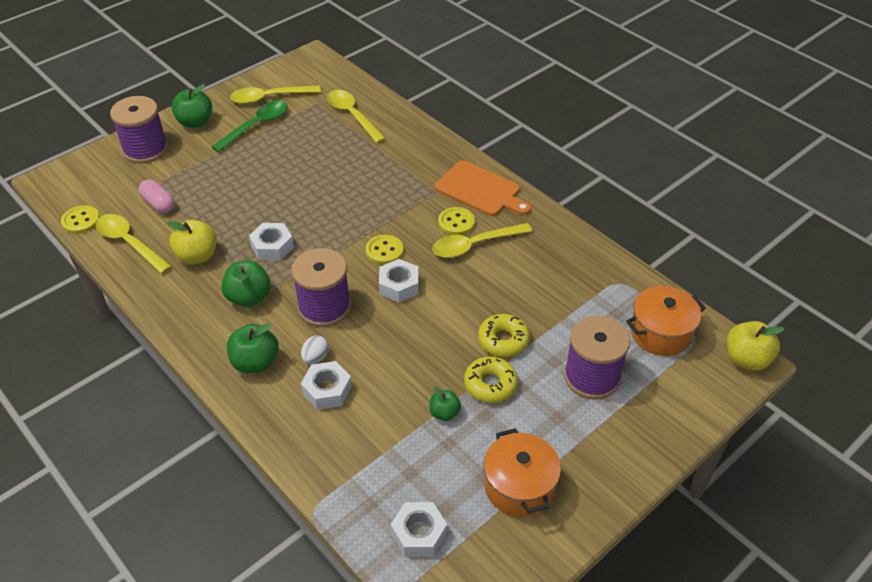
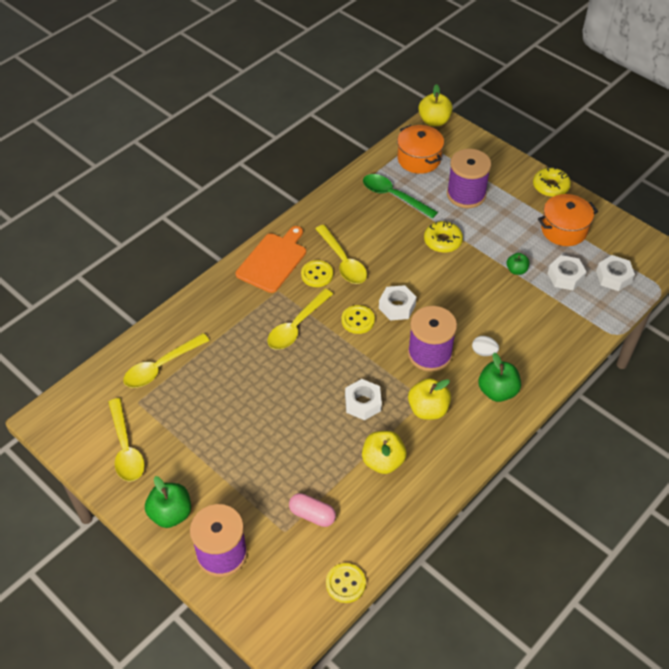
camera: 95 degrees left, 5 degrees up
(129, 243) = (373, 526): yellow spoon -> yellow spoon (296, 326)
(158, 204) = (312, 515): pink capsule -> pink capsule turned 75 degrees clockwise
(249, 297) = (428, 409): green apple -> yellow apple
(256, 126) = (178, 451): green spoon -> green spoon (394, 196)
(327, 390) = (513, 340): white nut -> white nut (565, 277)
(490, 384) = (485, 247): yellow donut -> yellow donut (550, 186)

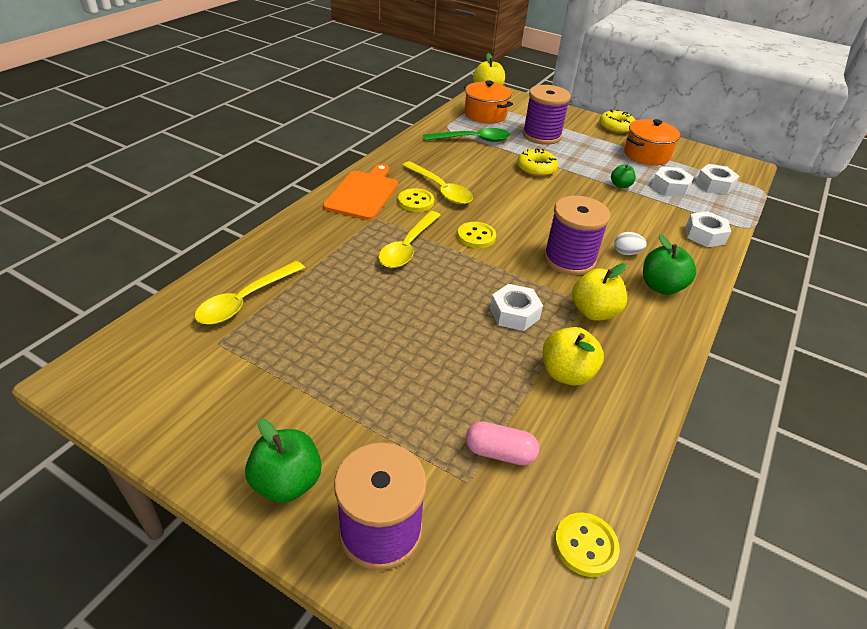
camera: 15 degrees left, 10 degrees down
(126, 448) = (205, 400): yellow spoon -> none
(394, 196) = (472, 140): green spoon -> green spoon turned 150 degrees clockwise
(397, 307) = (514, 222): white nut -> white nut (704, 235)

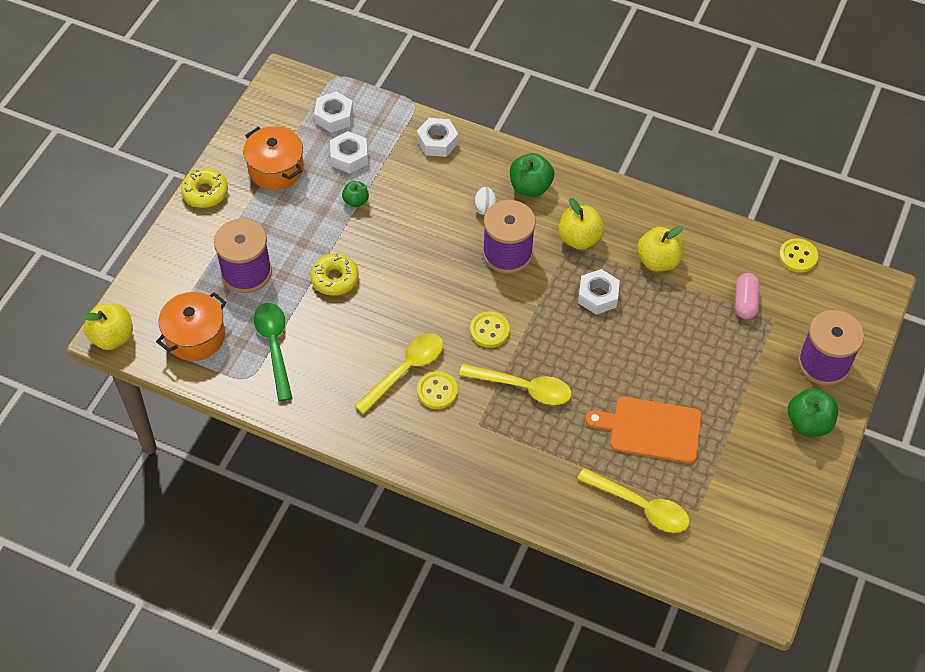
camera: 95 degrees left, 15 degrees up
(363, 193) = (432, 445): orange cutting board -> orange cutting board (651, 429)

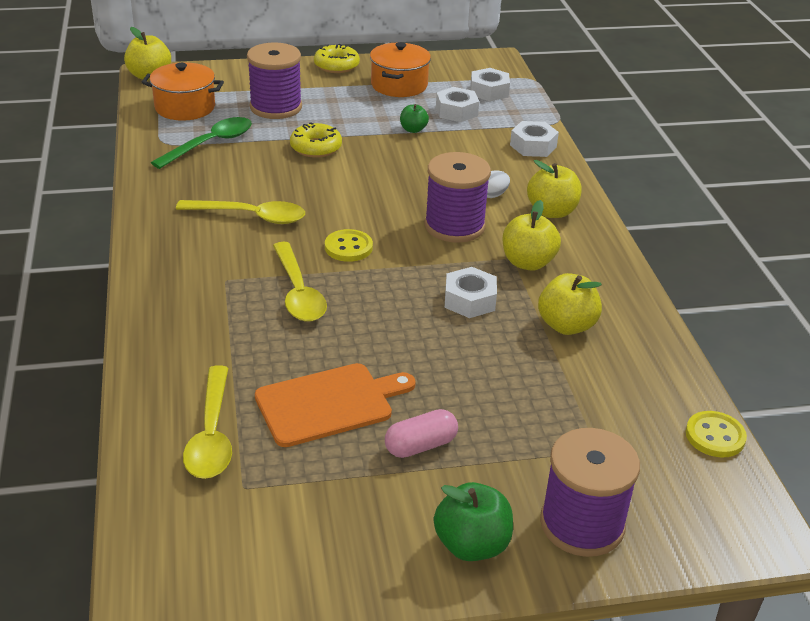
camera: 55 degrees right, 20 degrees down
(437, 391) = (243, 242): yellow button -> none
(530, 187) = (551, 212): green apple -> yellow apple
(651, 429) = (329, 403): orange cutting board -> orange cutting board turned 90 degrees clockwise
(745, 302) = (592, 415): pink capsule -> pink capsule (420, 446)

